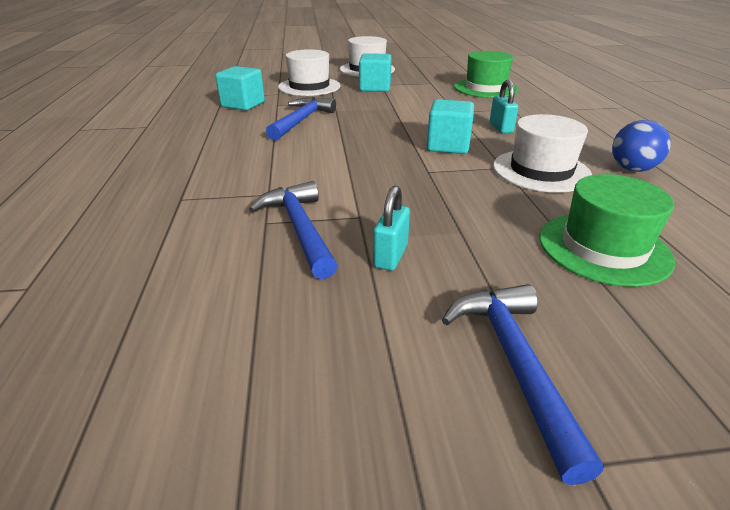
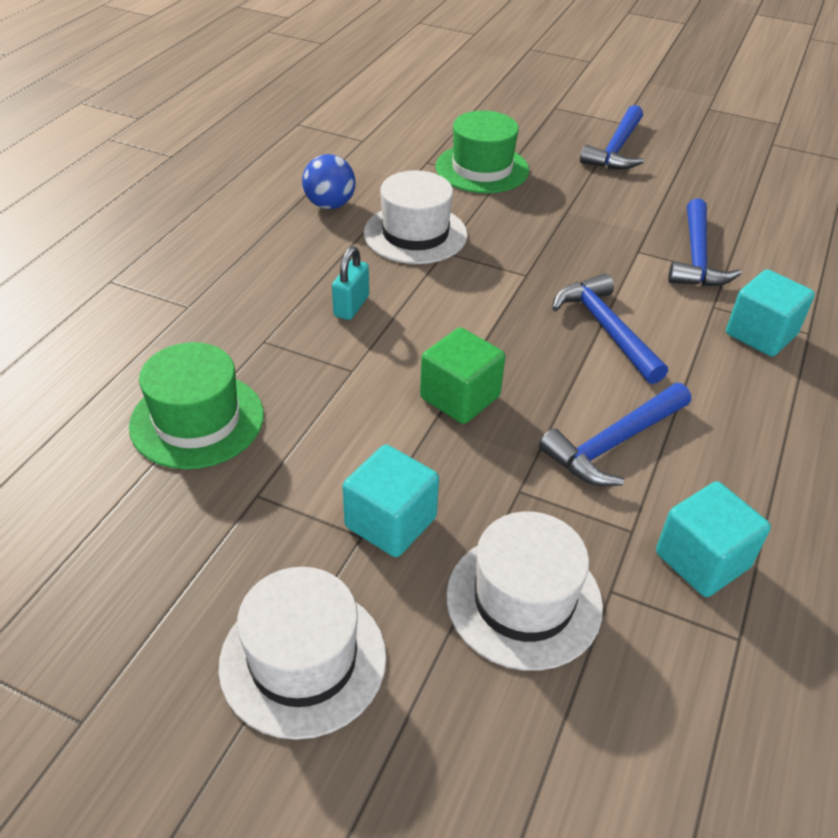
camera: 150 degrees left, 10 degrees up
(342, 158) = (606, 329): none -> blue hammer
(390, 256) = (637, 213): turquoise padlock -> none
(392, 116) = (460, 397): none -> green cube
(448, 146) = (460, 301): turquoise cube -> turquoise cube (760, 334)

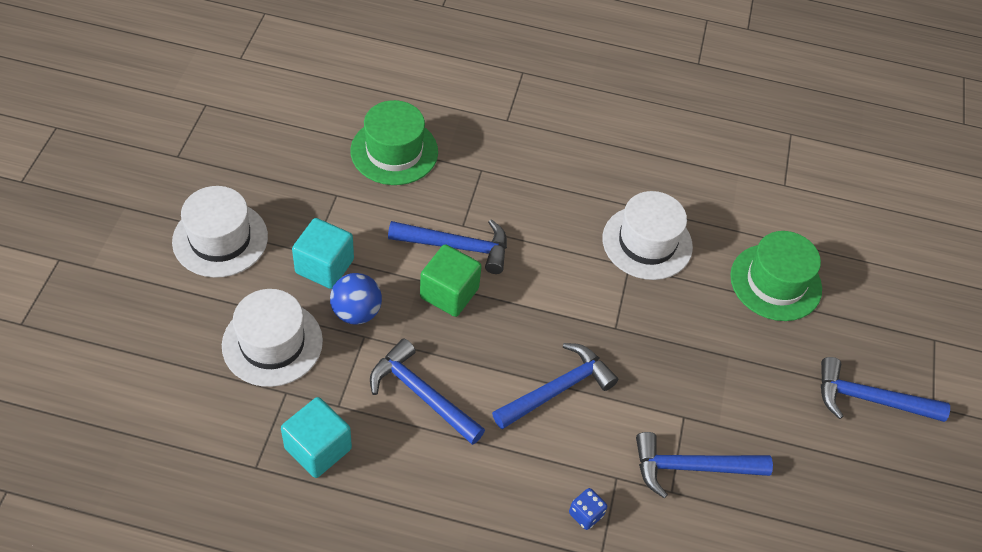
camera: 75 degrees right, 10 degrees up
(330, 205) = (667, 178): blue ball -> blue ball (356, 312)
(351, 306) = (535, 213): turquoise padlock -> none
(386, 380) = (457, 247): none -> blue hammer
(760, 334) = (586, 514): turquoise cube -> blue dice

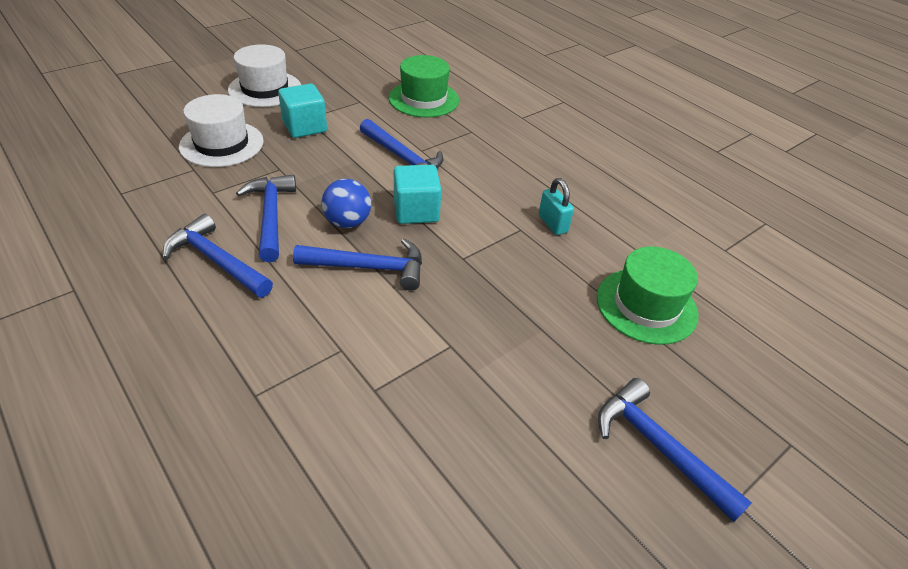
camera: 40 degrees right, 10 degrees down
(318, 448) = (168, 205): turquoise cube -> turquoise cube (416, 211)
(356, 312) = (292, 156): blue ball -> blue ball (348, 222)
(449, 293) = (364, 177): green cube -> none
(586, 514) = (284, 357): blue dice -> none
(647, 242) = (552, 224): white hat -> turquoise padlock
(691, 467) = (412, 384): blue hammer -> blue hammer (216, 260)

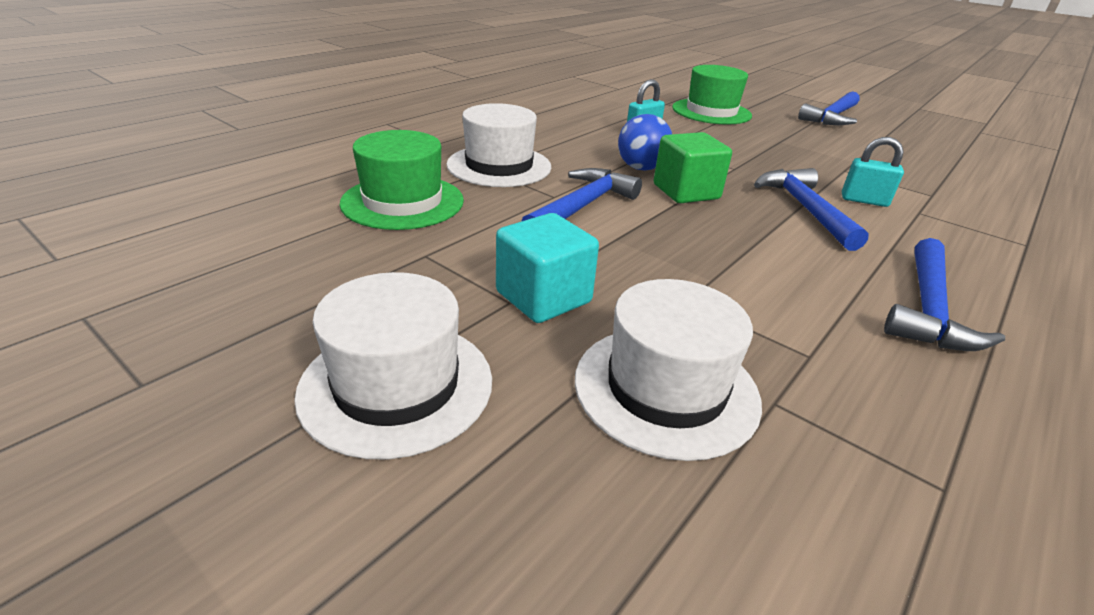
camera: 100 degrees left, 10 degrees down
(271, 216) = (799, 284): blue hammer -> none
(348, 222) = (749, 228): blue ball -> blue ball (641, 168)
(374, 318) = (864, 200): none -> turquoise padlock
(416, 211) = (686, 192): turquoise cube -> green cube
(476, 136) = (499, 166): none -> white hat

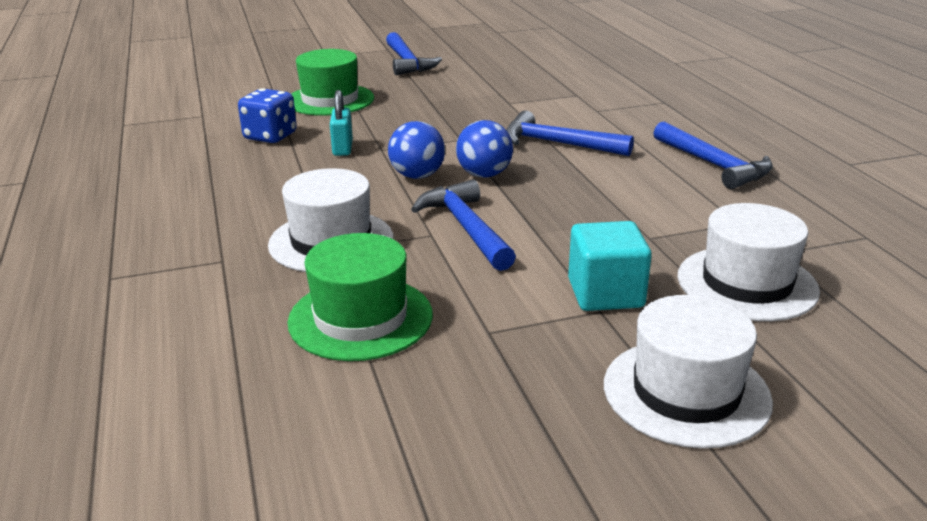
camera: 55 degrees left, 5 degrees down
(622, 111) = (270, 136): none -> blue dice
(686, 192) = (484, 175): green cube -> blue ball
(864, 200) = (564, 119): turquoise padlock -> none

